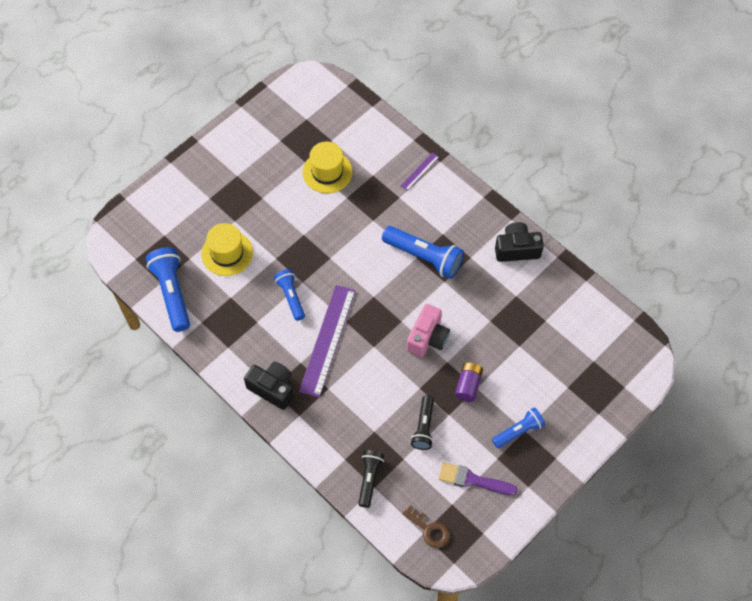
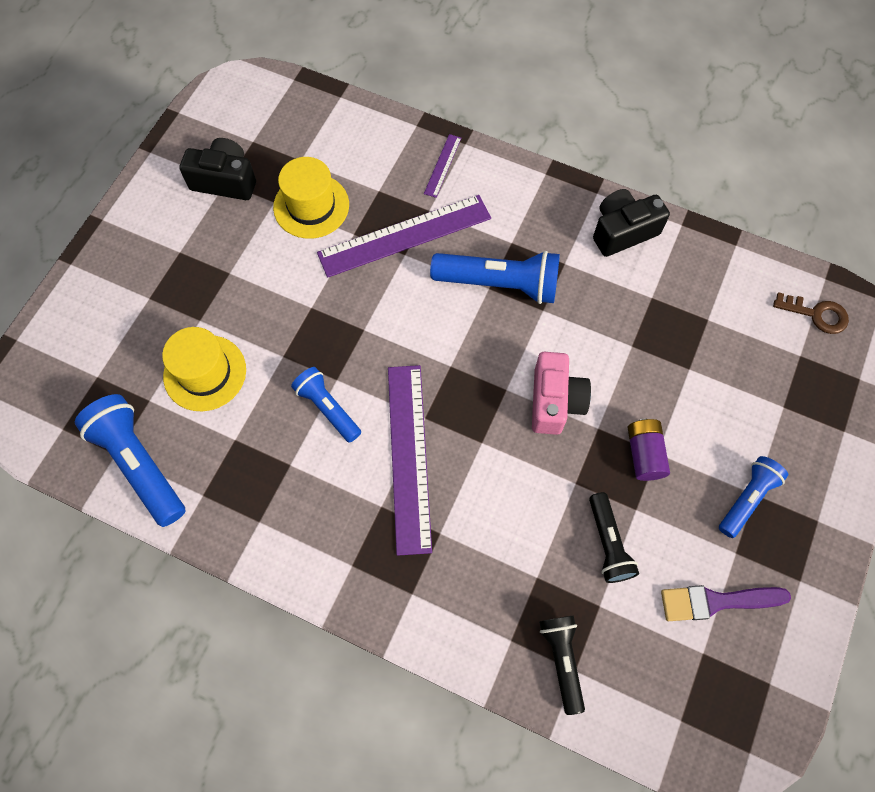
camera: 20 degrees left, 5 degrees up
(272, 388) = (353, 564): black camera -> black camera (225, 181)
(377, 208) = (404, 235): none -> purple ruler
(429, 529) = (688, 710): brown key -> brown key (816, 314)

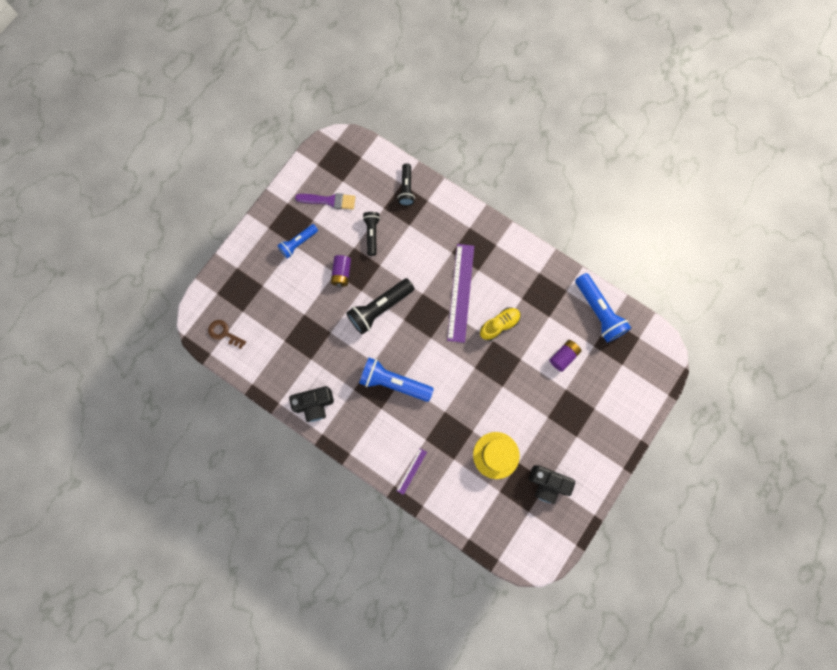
camera: 170 degrees left, 10 degrees up
(205, 373) = (563, 356): yellow hat -> purple battery
(328, 408) = (499, 325): blue flashlight -> yellow shoe
(404, 235) = (443, 424): purple ruler -> none
(554, 401) = (380, 308): pink camera -> black flashlight

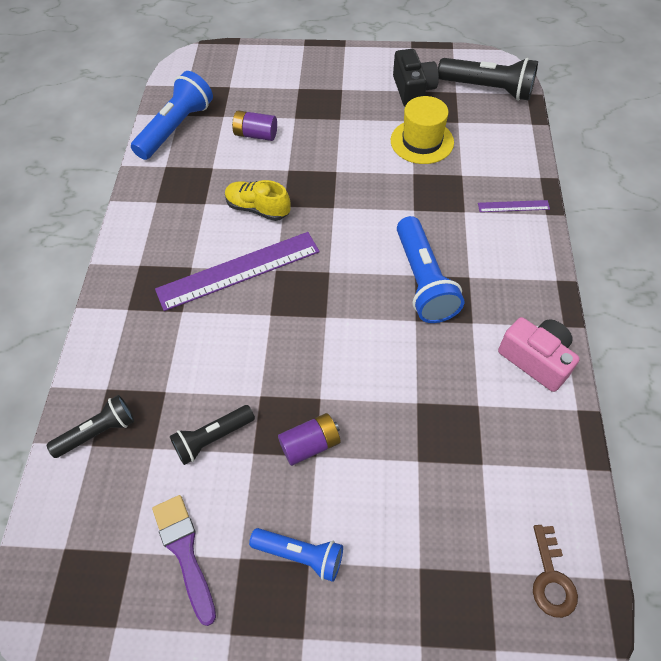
camera: 120 degrees left, 20 degrees down
(314, 404) = (536, 359): black camera -> pink camera
(380, 308) = (331, 356): black flashlight -> black flashlight (487, 89)

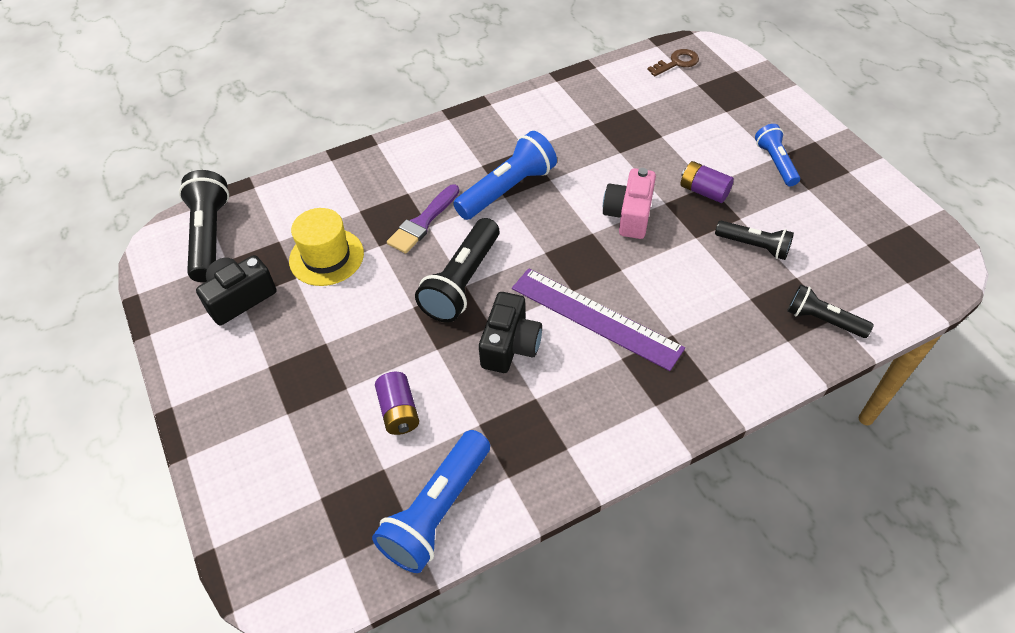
camera: 120 degrees left, 5 degrees down
(176, 128) = (437, 510): blue flashlight -> blue flashlight turned 60 degrees counterclockwise
(184, 551) = (835, 217): purple brush -> purple brush (423, 222)
(258, 209) = (510, 345): yellow shoe -> black camera
(338, 207) = (462, 282): none -> black flashlight
(513, 206) = (381, 165): purple ruler -> none
(536, 359) = (532, 108): pink camera -> pink camera (629, 215)

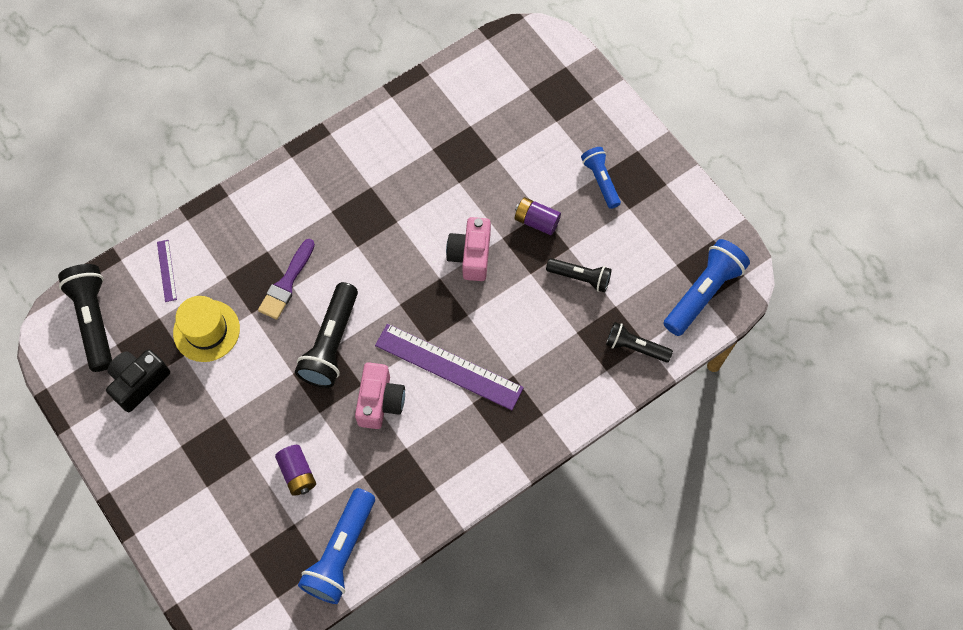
camera: 10 degrees left, 15 degrees up
(298, 200) = (167, 270): none -> purple ruler
(507, 189) = (358, 238): blue flashlight -> blue flashlight (703, 293)
(510, 345) = (380, 401): black camera -> pink camera
(677, 63) = (508, 61): brown key -> none

